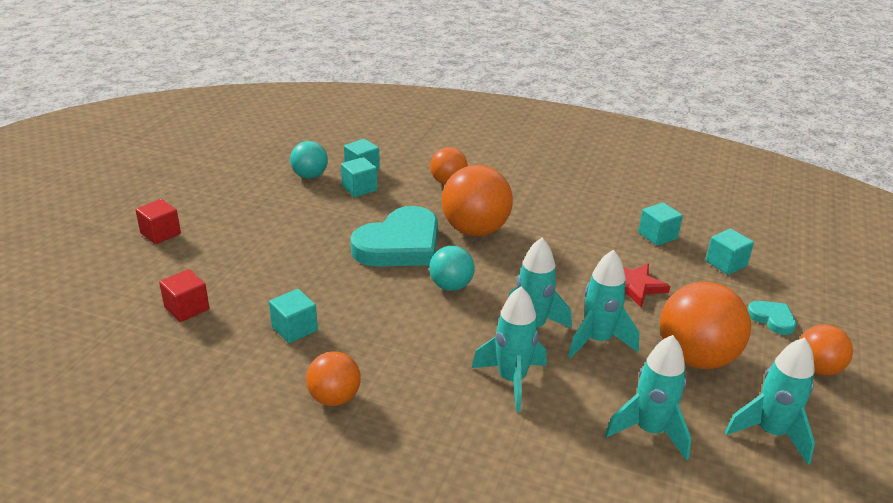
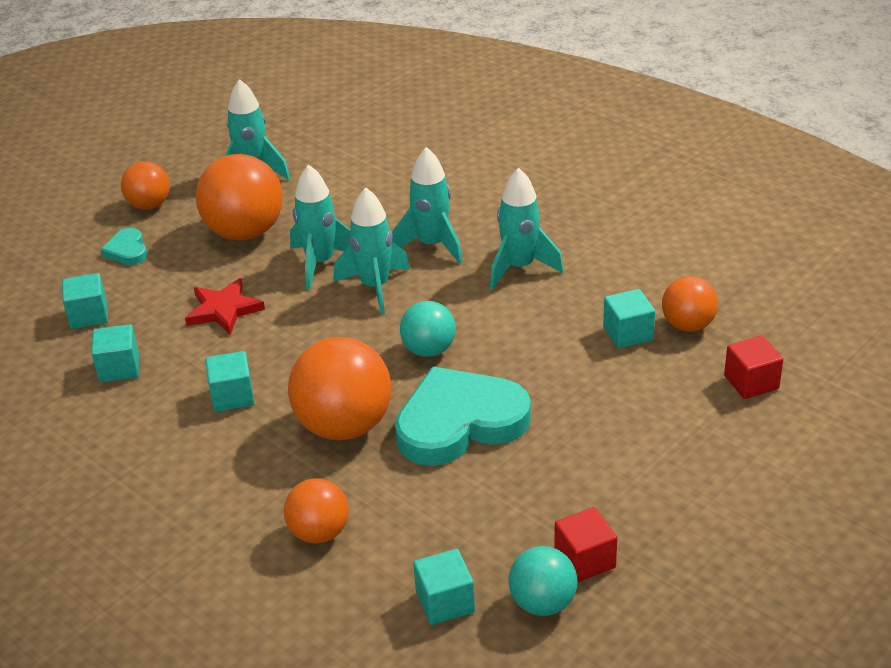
camera: 155 degrees left, 5 degrees up
(160, 233) = (798, 515): red cube -> red cube (584, 560)
(334, 398) = (604, 261): orange ball -> orange ball (688, 325)
(359, 188) = (469, 550): turquoise cube -> turquoise cube (232, 396)
(650, 431) = (347, 190): turquoise rocket -> turquoise rocket (519, 267)

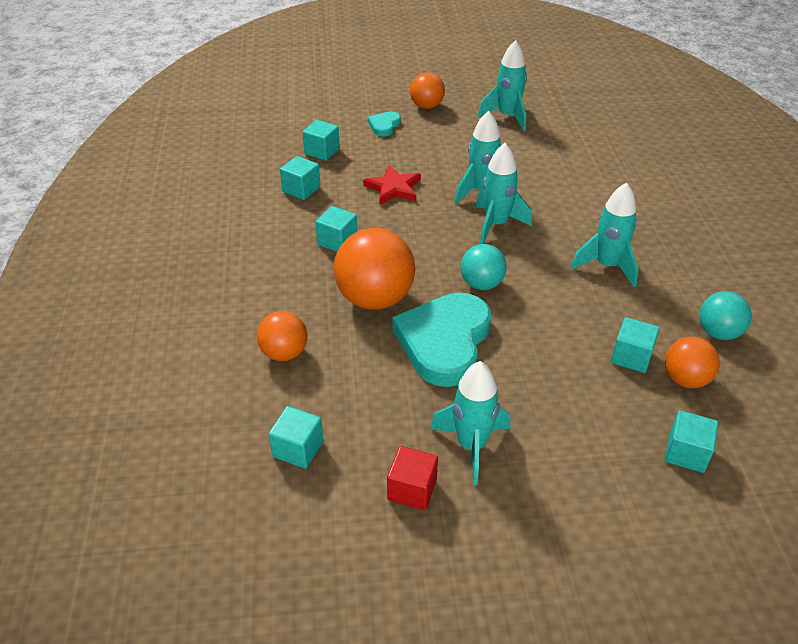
camera: 40 degrees right, 5 degrees up
(245, 232) = (460, 149): orange ball -> none
(432, 245) = (564, 219): turquoise rocket -> turquoise rocket (471, 446)
(459, 422) = (444, 342): turquoise heart -> turquoise heart turned 90 degrees counterclockwise
(542, 603) = (352, 496): turquoise ball -> turquoise ball (718, 333)
(751, 382) = (686, 453): red cube -> turquoise cube

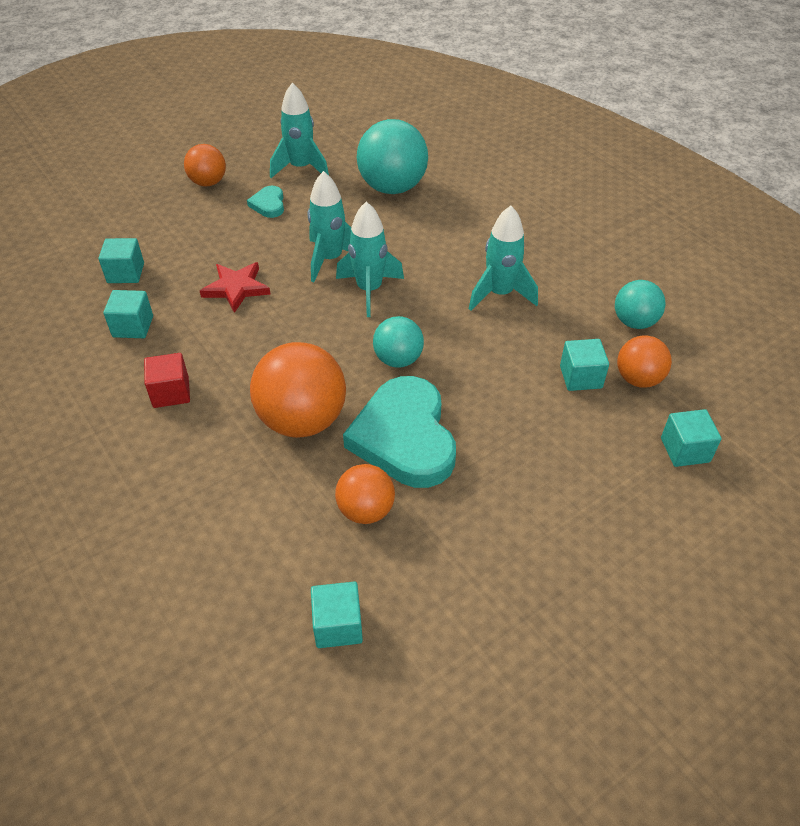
camera: 30 degrees left, 5 degrees up
(284, 353) = (247, 525): orange ball -> orange ball (366, 510)
(337, 241) = (217, 372): turquoise cube -> none
(384, 126) = (177, 220): turquoise heart -> turquoise heart (268, 204)
(412, 489) = (480, 609): red cube -> red cube (171, 392)
(471, 446) = (504, 534): turquoise rocket -> none
(574, 154) = (392, 187): none -> turquoise ball

